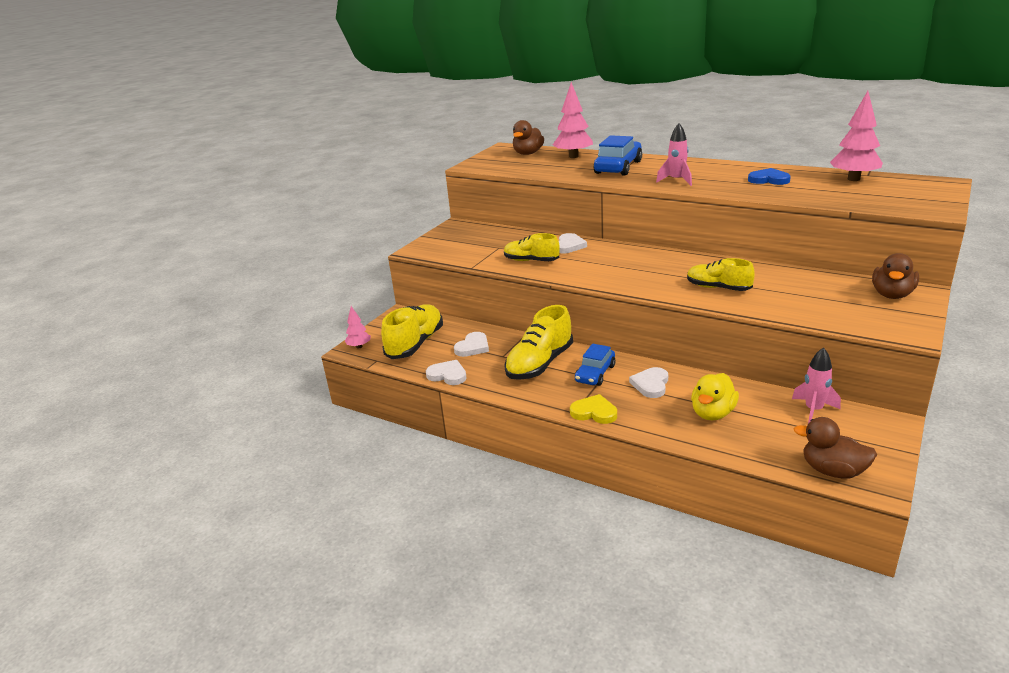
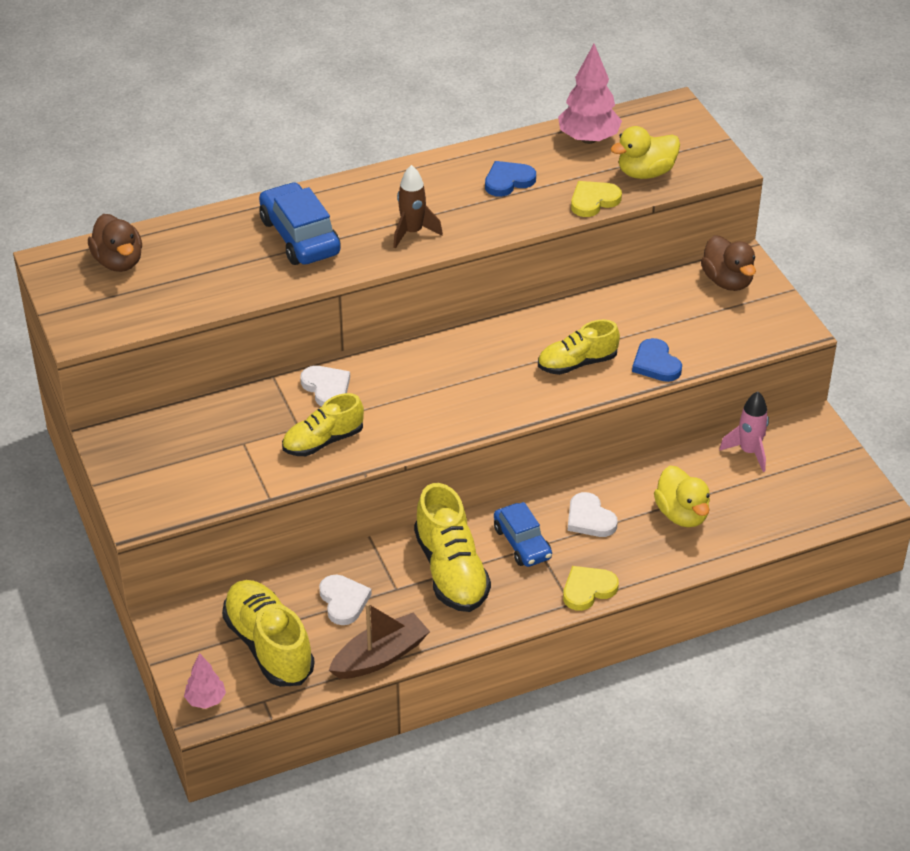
camera: 55 degrees left, 15 degrees up
(448, 375) = (380, 656): white heart -> brown boat
(573, 156) = (199, 238): pink tree -> none
(676, 180) = (412, 232): pink rocket -> brown rocket
(770, 308) = (656, 364): none -> blue heart
(810, 199) = (593, 201): none -> yellow heart
(833, 471) = (831, 508): brown duck -> none
(870, 199) = (645, 173): none -> yellow duck

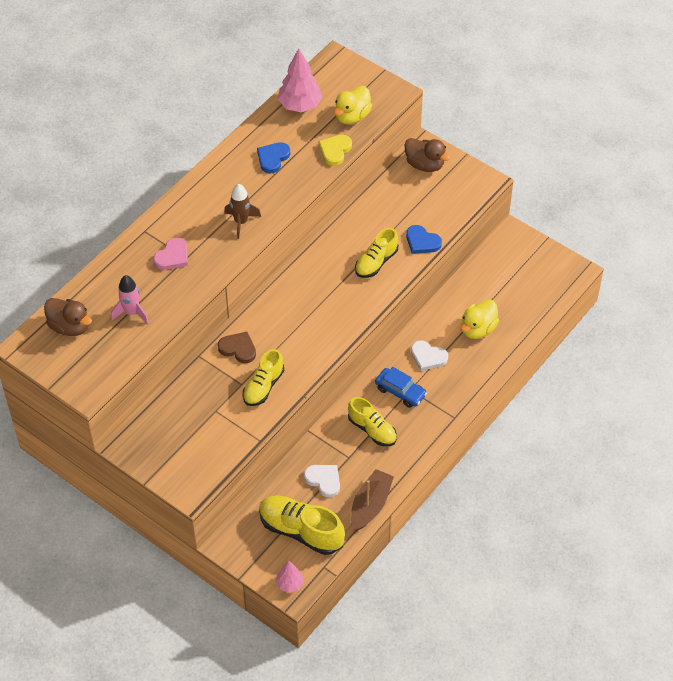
camera: 30 degrees left, 10 degrees up
(299, 237) = (172, 256): blue car -> pink heart
(326, 388) = (238, 349): white heart -> brown heart
(451, 571) = (372, 430): yellow shoe -> yellow shoe, size x0.66
(588, 589) = (458, 404): yellow heart -> none
(682, 514) = (478, 329): yellow duck -> yellow duck turned 90 degrees clockwise
(749, 452) = (488, 269): pink rocket -> pink rocket (131, 313)

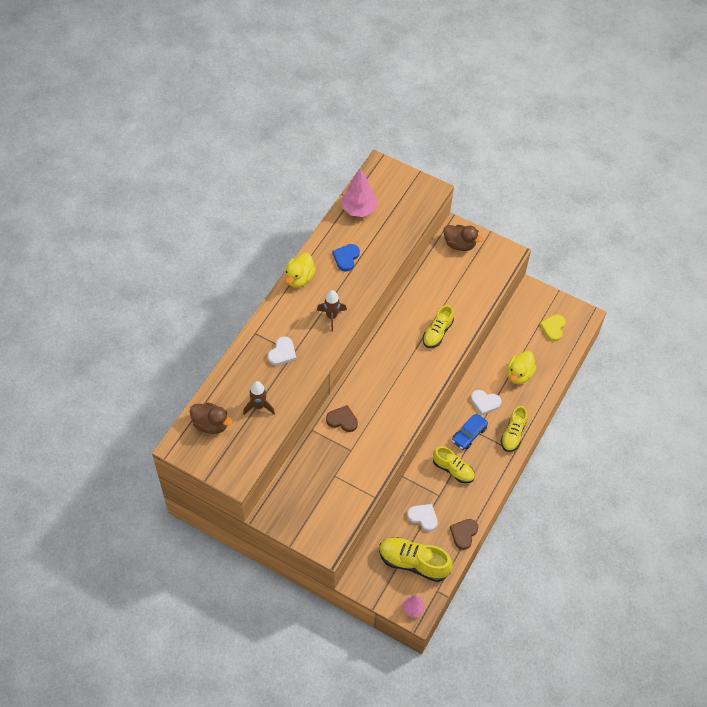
camera: 10 degrees left, 5 degrees up
(131, 313) = (259, 406): pink rocket -> brown rocket
(172, 256) = (282, 353): pink heart -> white heart
(263, 386) = (368, 450): yellow shoe -> yellow shoe (513, 434)
(335, 151) = (394, 246): yellow heart -> yellow heart (553, 328)
(352, 116) = (402, 214): yellow duck -> yellow duck (299, 278)
(370, 505) = (464, 534): brown boat -> brown heart
(400, 391) = (469, 434): blue car -> blue car turned 105 degrees clockwise
(422, 242) = (470, 311): blue heart -> none

